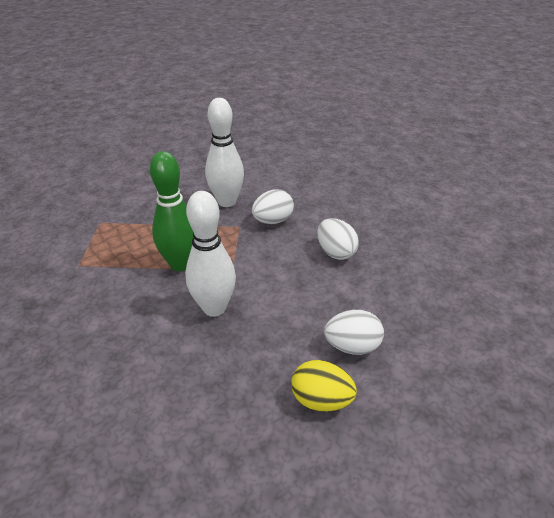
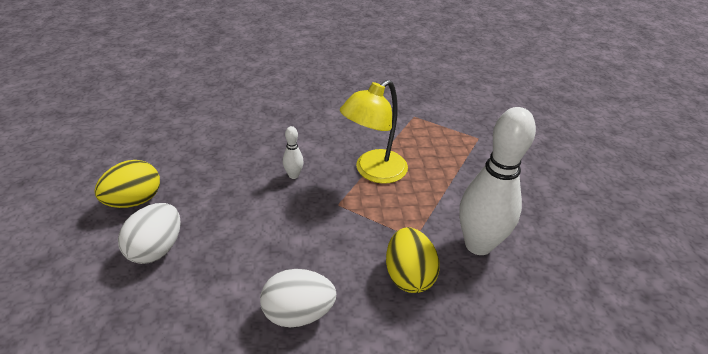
camera: 115 degrees right, 0 degrees up
(180, 264) = (373, 172): green bowling pin -> yellow lamp
(214, 308) = (293, 175): white bowling pin -> white bowling pin, size x0.42
(273, 221) = (408, 275): white egg -> yellow egg

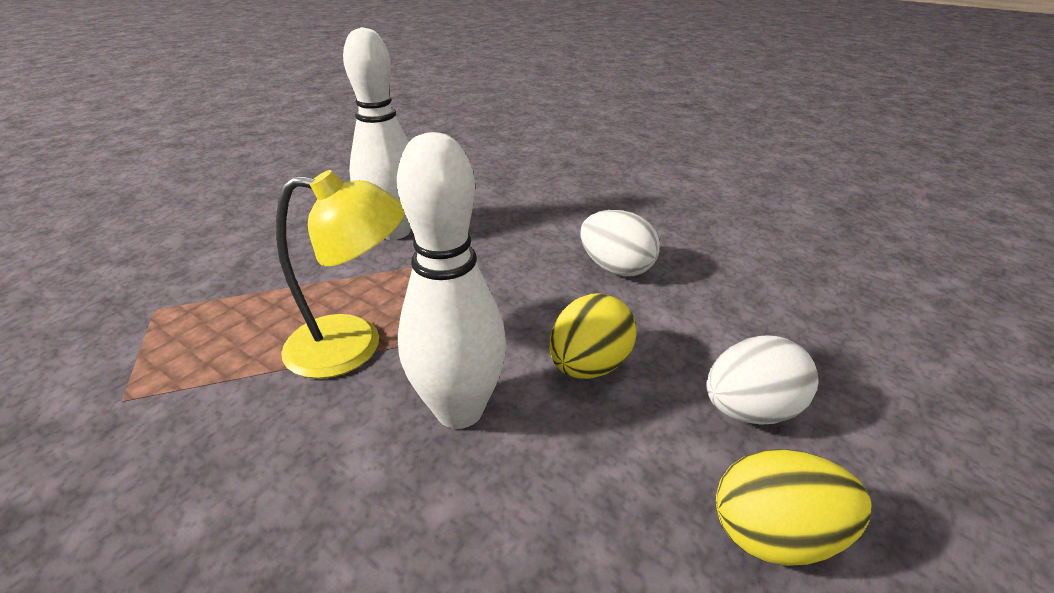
camera: 135 degrees left, 5 degrees down
(293, 175) = (459, 410): white bowling pin -> white bowling pin, size x2.38
(408, 275) = (487, 244): yellow egg -> yellow egg (589, 366)

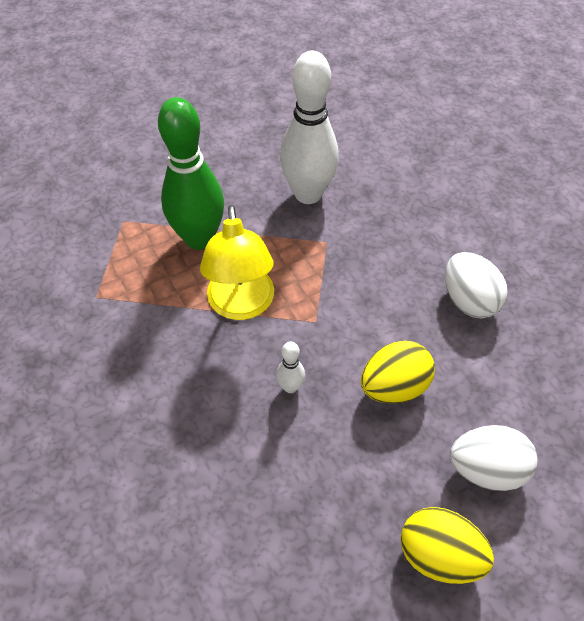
camera: 25 degrees right, 20 degrees up
(271, 298) = (199, 238): none -> green bowling pin
(353, 346) = (241, 305): yellow lamp -> yellow lamp turned 60 degrees clockwise
(459, 410) = (290, 387): white bowling pin -> white bowling pin, size x0.42

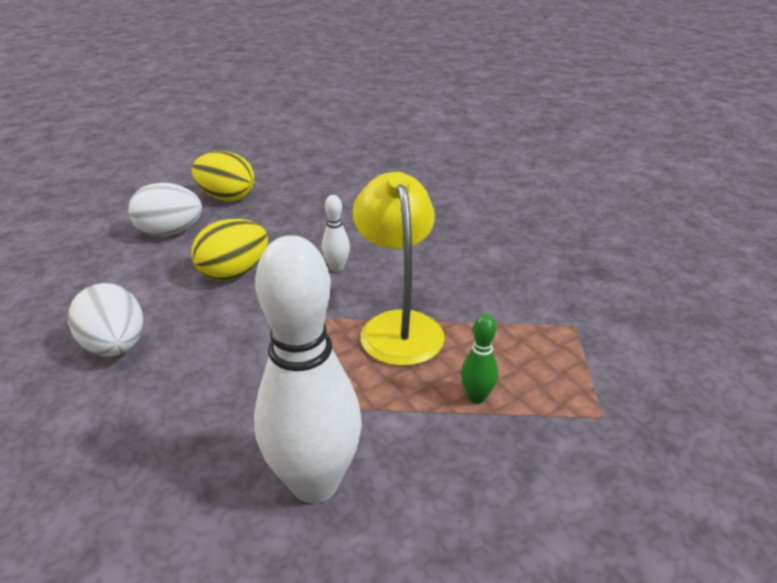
camera: 175 degrees right, 20 degrees down
(199, 238) = (476, 397): green bowling pin -> green bowling pin, size x0.42

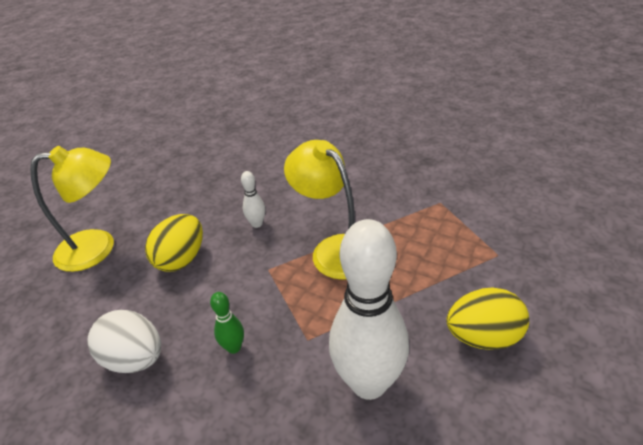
camera: 25 degrees left, 5 degrees up
(170, 232) = (98, 247): white egg -> yellow lamp
(227, 197) = (122, 200): yellow egg -> yellow egg (483, 337)
(476, 397) = (421, 276): green bowling pin -> green bowling pin (234, 347)

